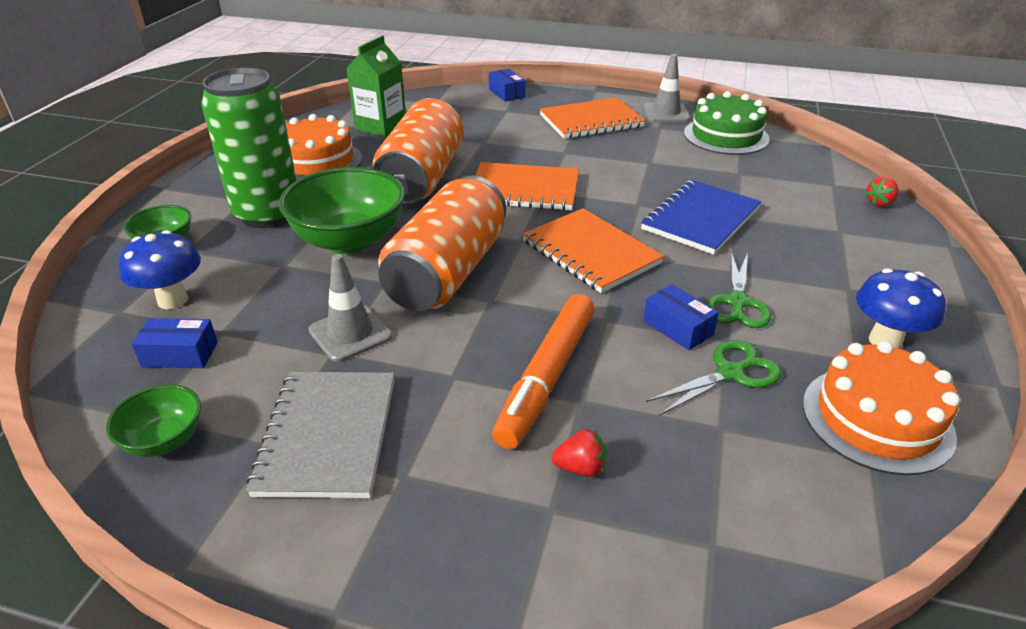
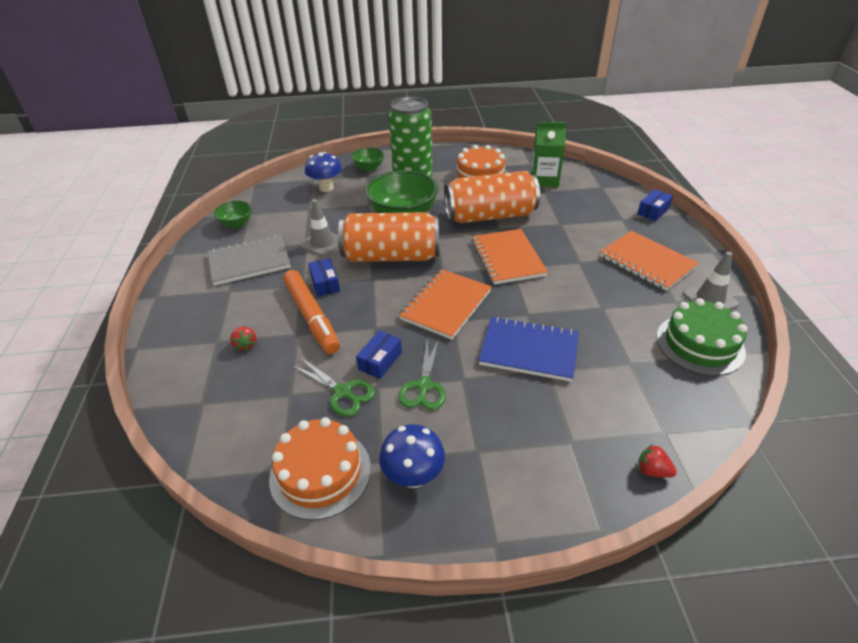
camera: 70 degrees right, 5 degrees up
(180, 354) = (289, 205): blue box -> blue box (325, 283)
(547, 377) = (311, 317): orange marker -> orange marker turned 120 degrees counterclockwise
(737, 302) = (424, 386): green scissors -> green scissors turned 75 degrees counterclockwise

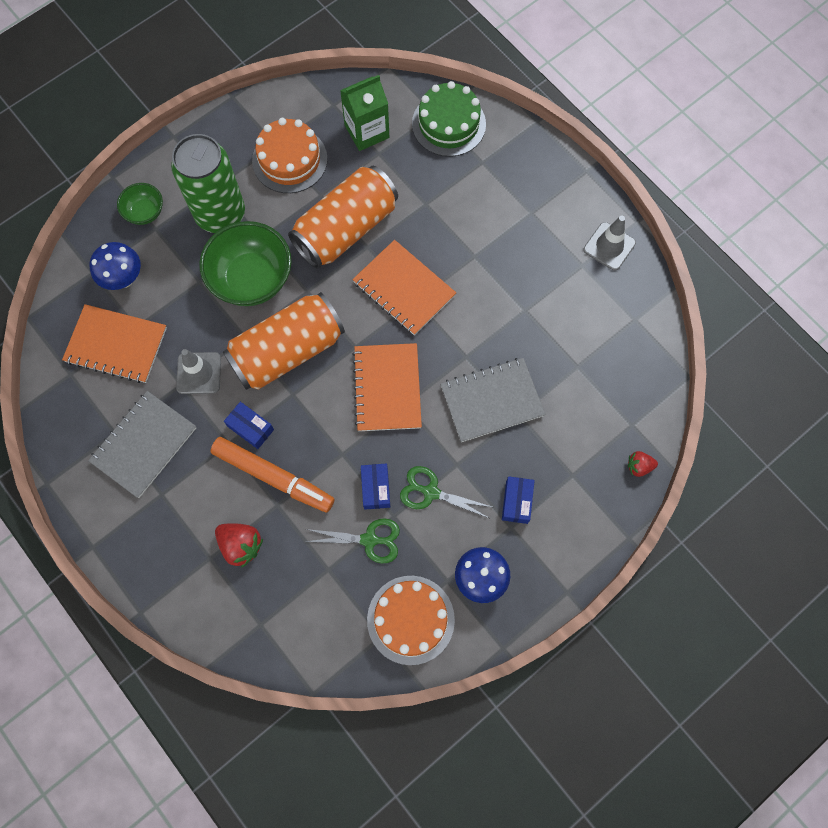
camera: 35 degrees left, 30 degrees up
(236, 224) = (72, 398): green bowl -> none
(246, 345) = (241, 545): red strawberry -> red strawberry, size x1.63
(424, 386) = (431, 492): green scissors -> green scissors turned 135 degrees clockwise
(529, 350) = (492, 401): blue notebook -> grey notebook
(647, 262) = (535, 221): orange notebook -> orange notebook (116, 345)
(653, 211) = (506, 132): blue box -> blue box (517, 502)
(700, 344) = (622, 311): green cake -> green cake (448, 124)

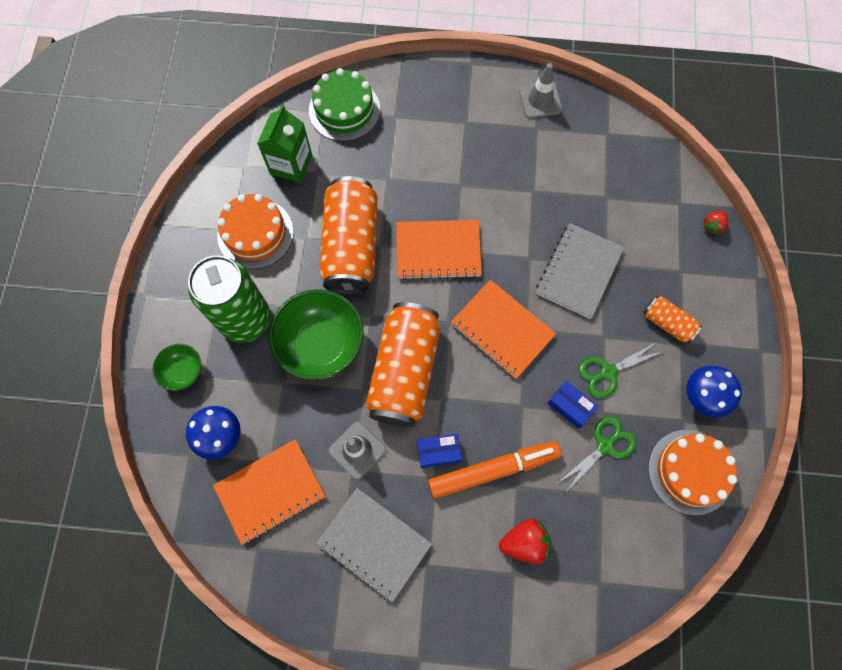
camera: 45 degrees left, 0 degrees up
(144, 445) = (374, 543): grey notebook -> grey notebook turned 45 degrees counterclockwise
(517, 502) = (667, 323): blue box -> orange can

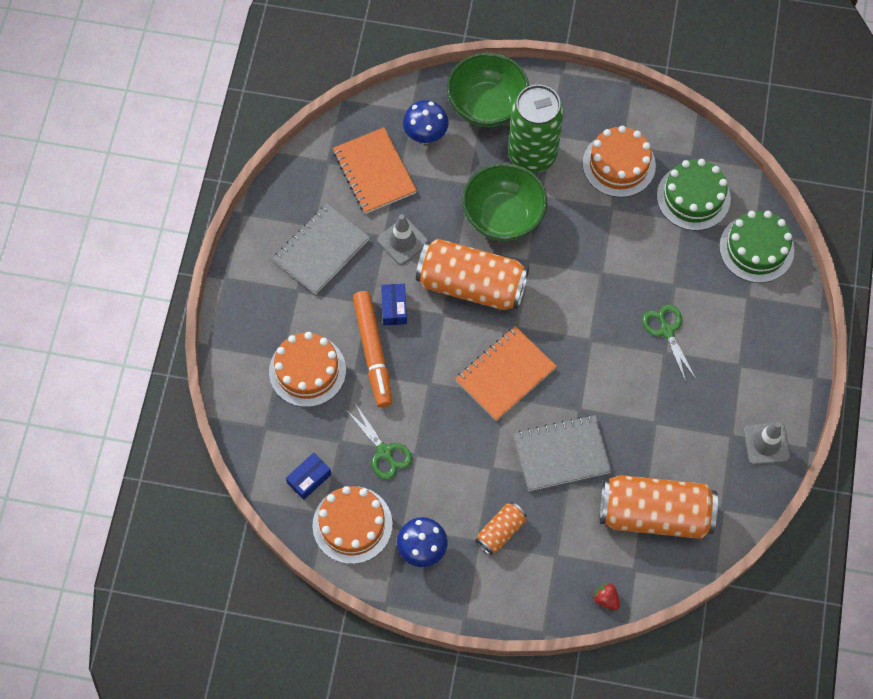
camera: 95 degrees right, 5 degrees down
(183, 371) = (487, 106): green bowl -> green bowl, size x1.93
(291, 164) = (693, 197): green carton -> green cake
(351, 246) = (601, 247): orange can -> orange can (654, 514)
(438, 250) = (592, 324): orange notebook -> none
(524, 542) = (307, 370): red strawberry -> orange cake
(570, 406) = (425, 426): blue box -> blue box (309, 479)
(579, 272) = (561, 454): grey notebook -> grey notebook turned 45 degrees counterclockwise
(608, 372) = (455, 466): green scissors -> green scissors (667, 331)

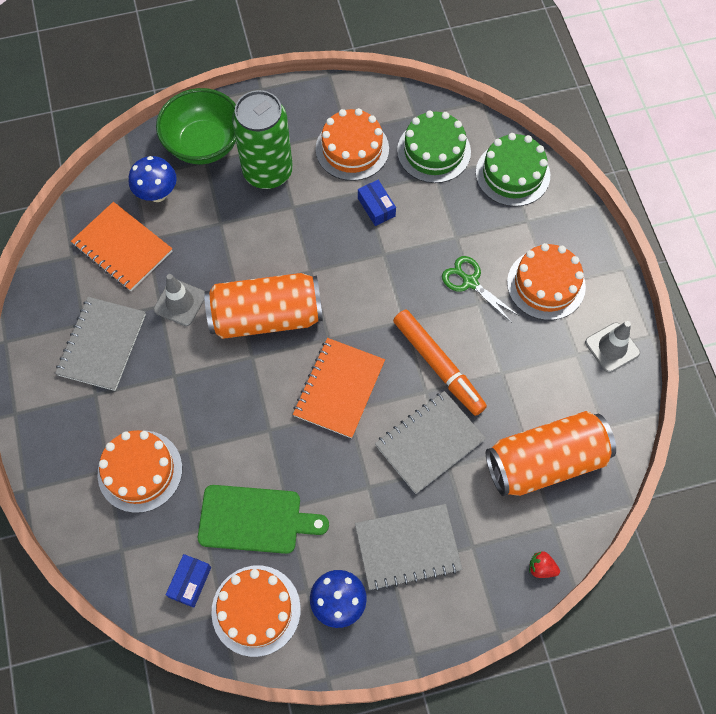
camera: 25 degrees left, 0 degrees up
(373, 352) = (198, 423): orange marker -> orange marker (438, 365)
(384, 452) = (255, 519): green scissors -> green cutting board
(394, 308) = (200, 370): blue box -> blue box (376, 207)
(500, 531) = (407, 547): orange can -> grey notebook
(503, 217) = (267, 239): green bowl -> none
(735, 362) = (546, 284): none -> orange cake

